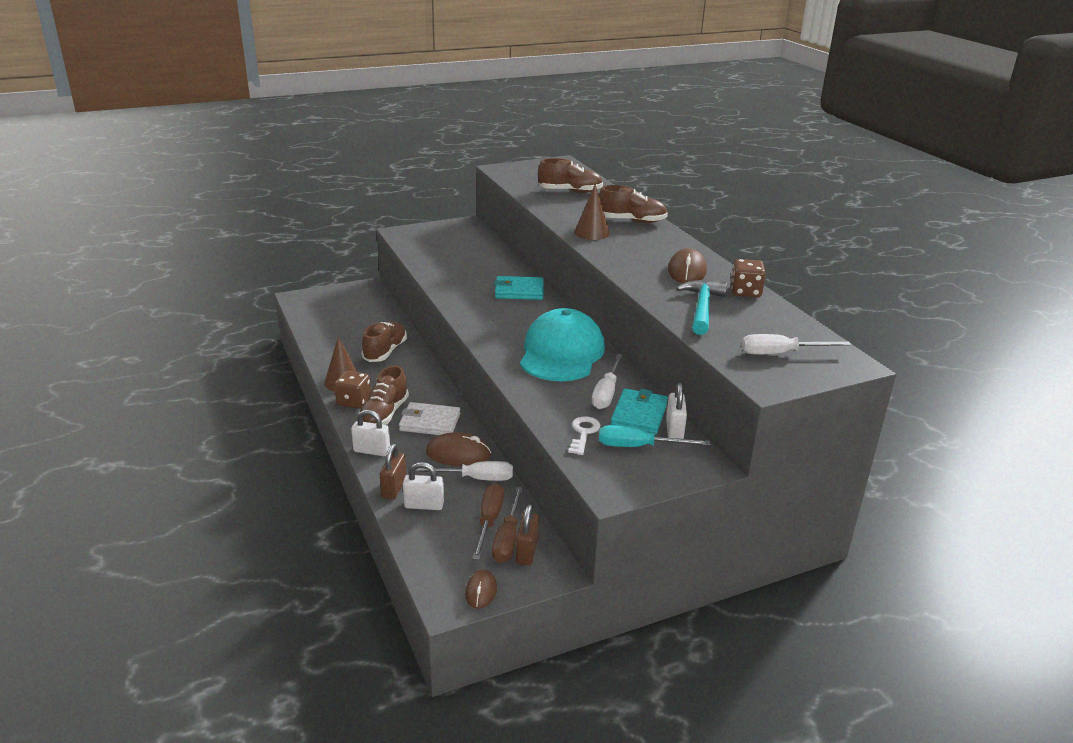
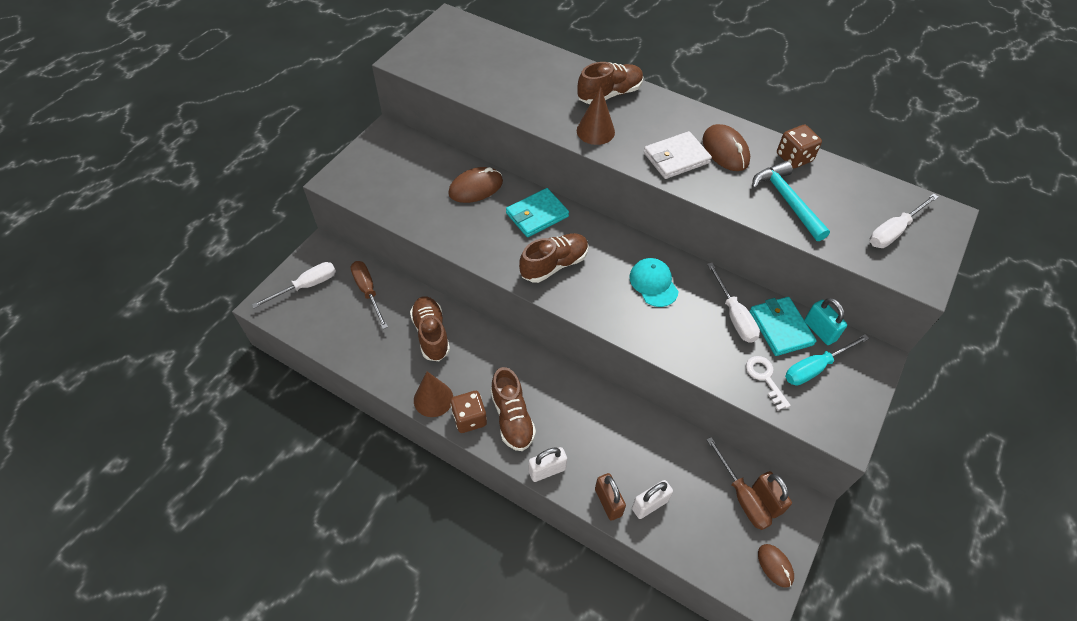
camera: 35 degrees left, 25 degrees up
(430, 422) = (559, 402): white wallet -> white wallet (676, 158)
(458, 454) = (618, 426): brown mouse -> brown mouse (476, 187)
(475, 478) = (657, 446): white screwdriver -> white screwdriver (306, 286)
(489, 521) = (711, 487): brown screwdriver -> brown screwdriver (368, 291)
(561, 353) = (653, 283): turquoise cap -> turquoise cap, size x0.51
(570, 191) = (509, 70): brown shoe -> brown shoe (554, 265)
(674, 430) = (819, 331): white padlock -> turquoise padlock

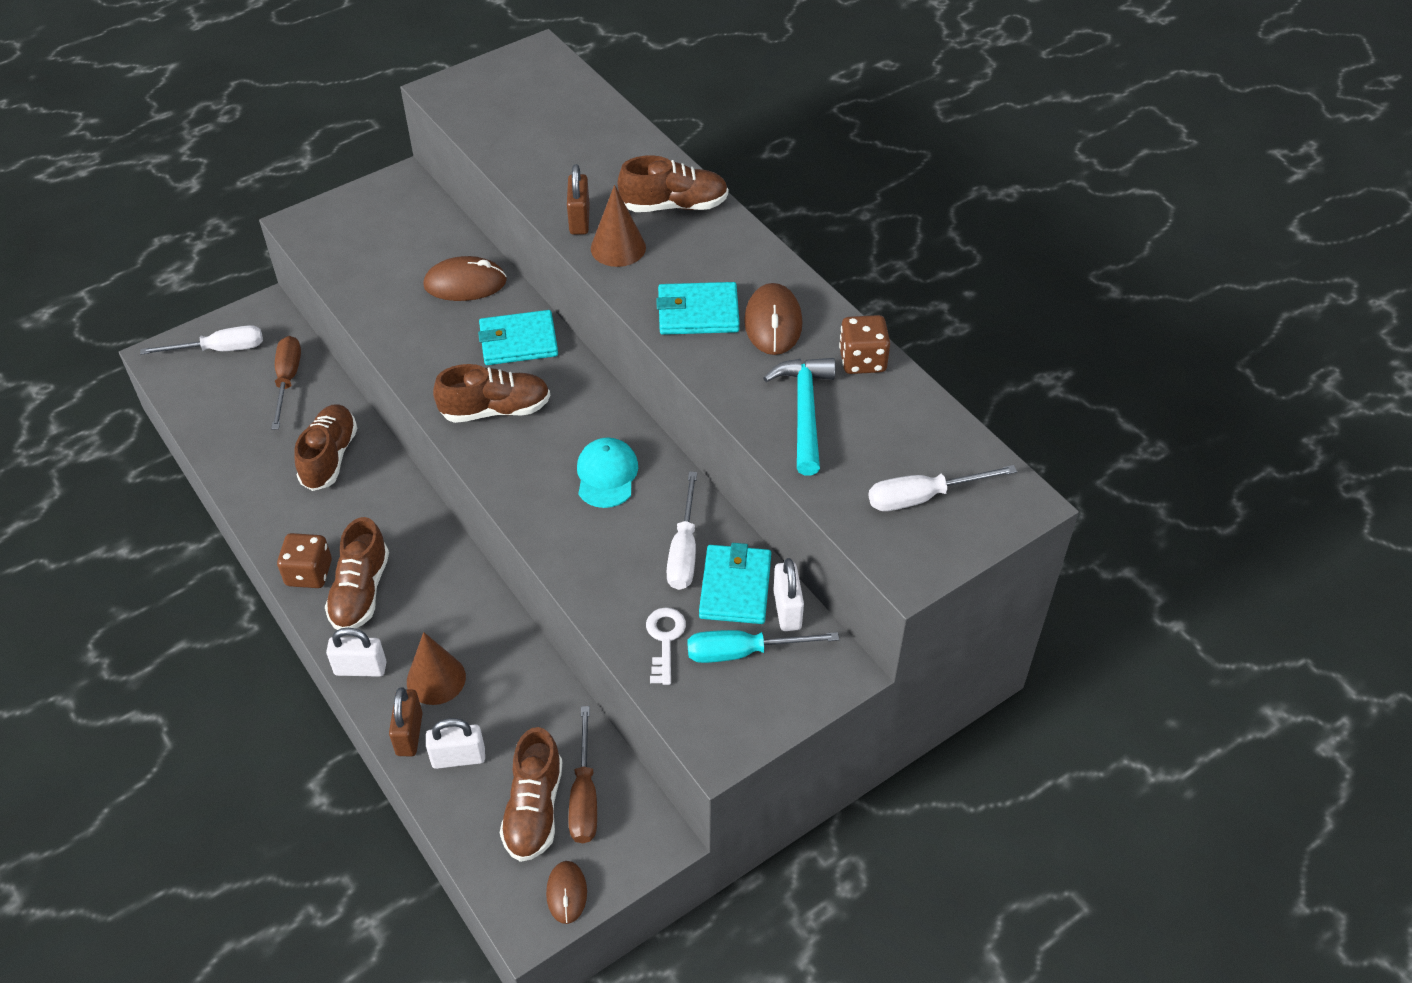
camera: 25 degrees right, 5 degrees down
(433, 399) = (281, 534): brown cone -> brown cone (436, 679)
(676, 158) = (698, 313): white wallet -> turquoise wallet
(718, 518) = (534, 809): none -> brown shoe
(766, 500) = (614, 813): brown padlock -> brown padlock (579, 220)
(819, 331) = (787, 610): turquoise padlock -> white padlock

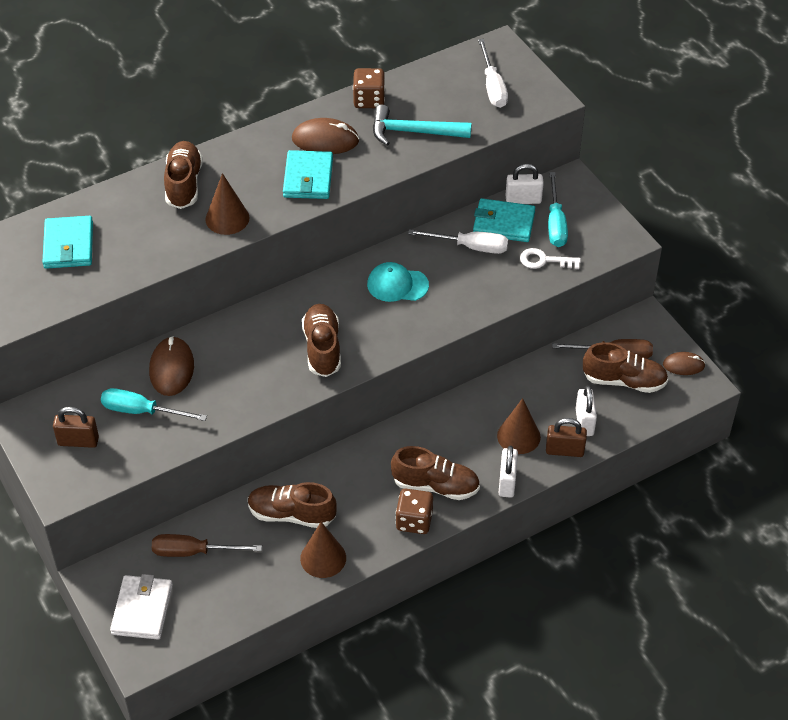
camera: 85 degrees left, 0 degrees up
(220, 349) = (142, 609): white screwdriver -> white wallet
(265, 491) = (323, 558): none -> brown cone
(404, 267) = (142, 411): none -> turquoise screwdriver
(518, 341) = (249, 334): turquoise wallet -> turquoise wallet (68, 245)
(579, 220) = (189, 240): brown padlock -> brown padlock (78, 441)

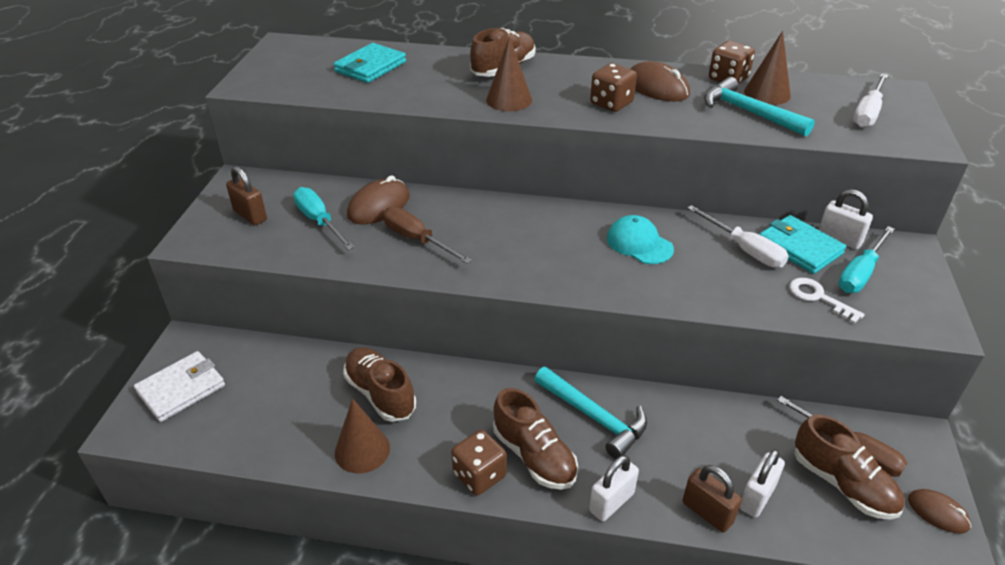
camera: 40 degrees right, 10 degrees down
(193, 552) = (272, 371): brown screwdriver -> brown screwdriver (417, 239)
(308, 178) = (611, 103): turquoise wallet -> brown dice
(322, 348) = (516, 255): brown shoe -> none
(448, 434) = (594, 417): none -> turquoise hammer
(518, 436) = (667, 464): brown cone -> brown cone (767, 93)

